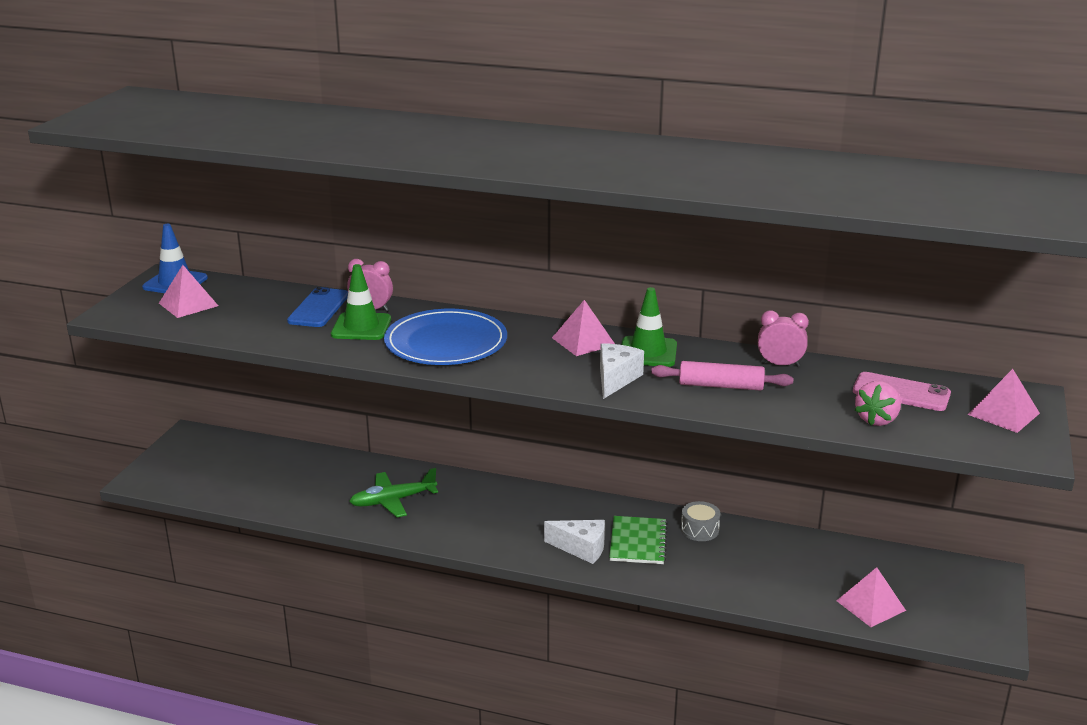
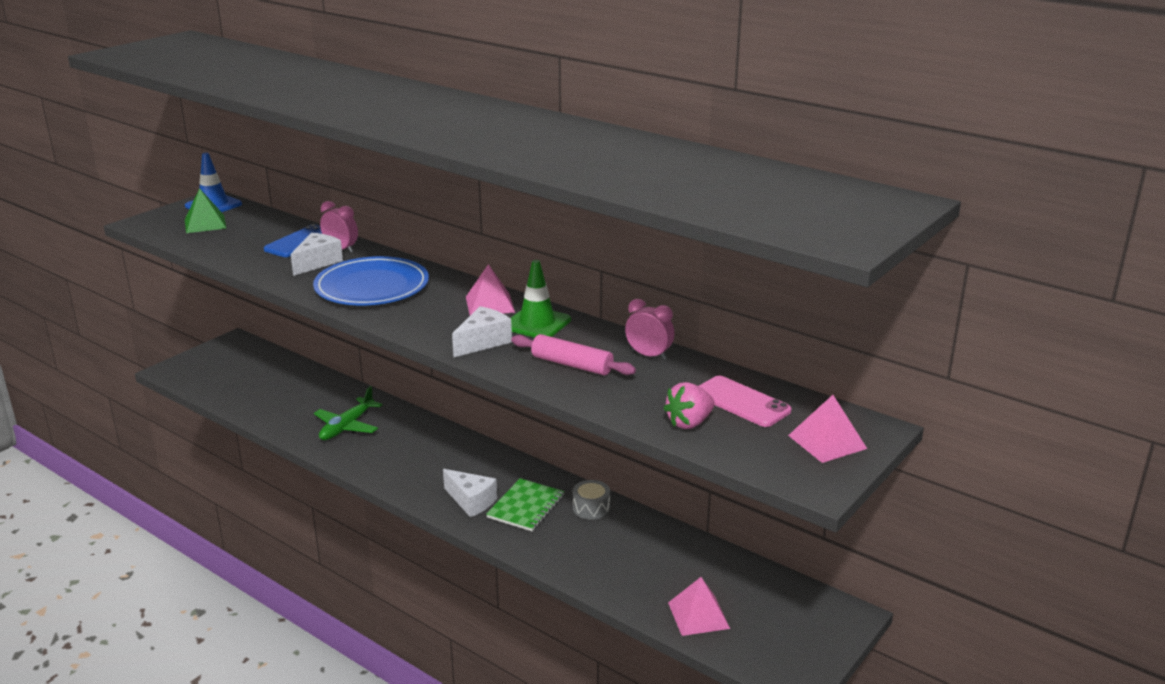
camera: 20 degrees right, 0 degrees up
(188, 304) = (205, 224): pink pyramid -> green pyramid
(361, 327) = (317, 262): green traffic cone -> white cheese
(393, 501) = (347, 426): green plane -> green plane turned 60 degrees counterclockwise

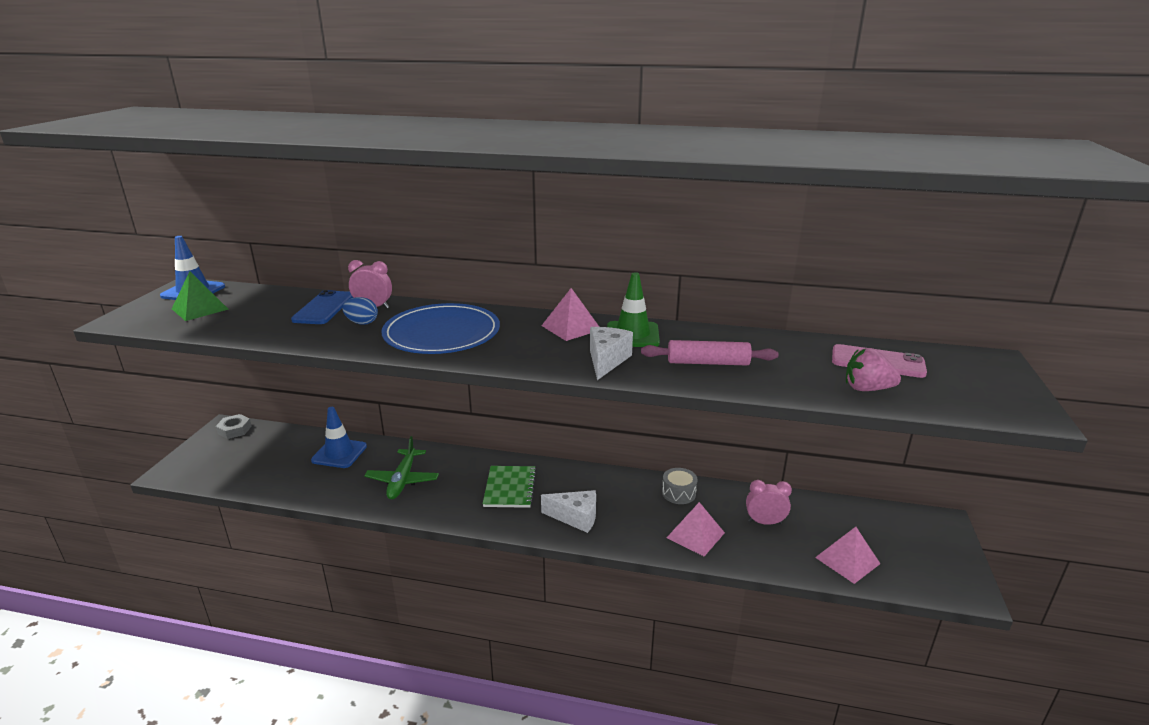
camera: 25 degrees left, 0 degrees up
(241, 345) = (234, 430): none -> grey nut
(311, 389) = (339, 453): none -> blue traffic cone
(317, 262) = (362, 323): white cheese -> blue egg
(526, 506) = (626, 508): green notebook -> green notebook (510, 488)
(649, 355) = (756, 341): pink clock -> pink clock (765, 522)
(689, 423) = (867, 389): pink strawberry -> pink strawberry turned 75 degrees clockwise
(827, 441) = (981, 377): pink pyramid -> pink pyramid (695, 535)

